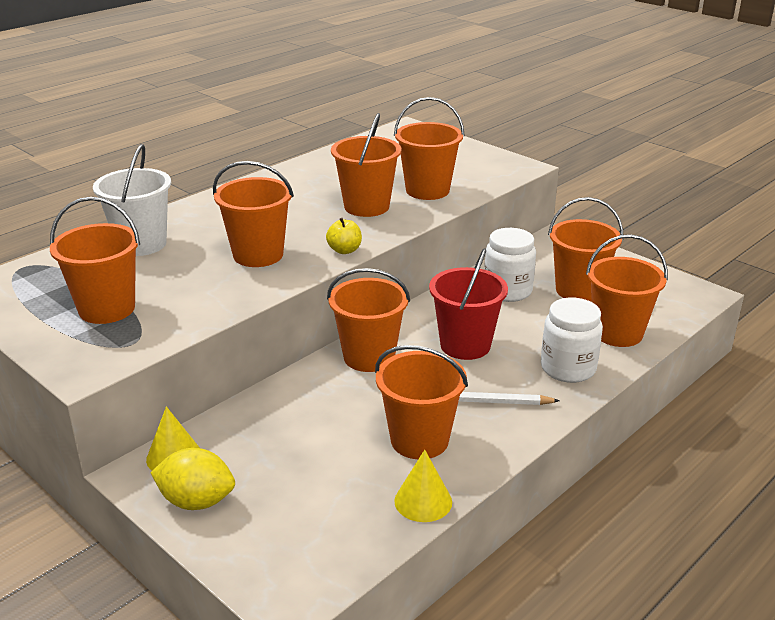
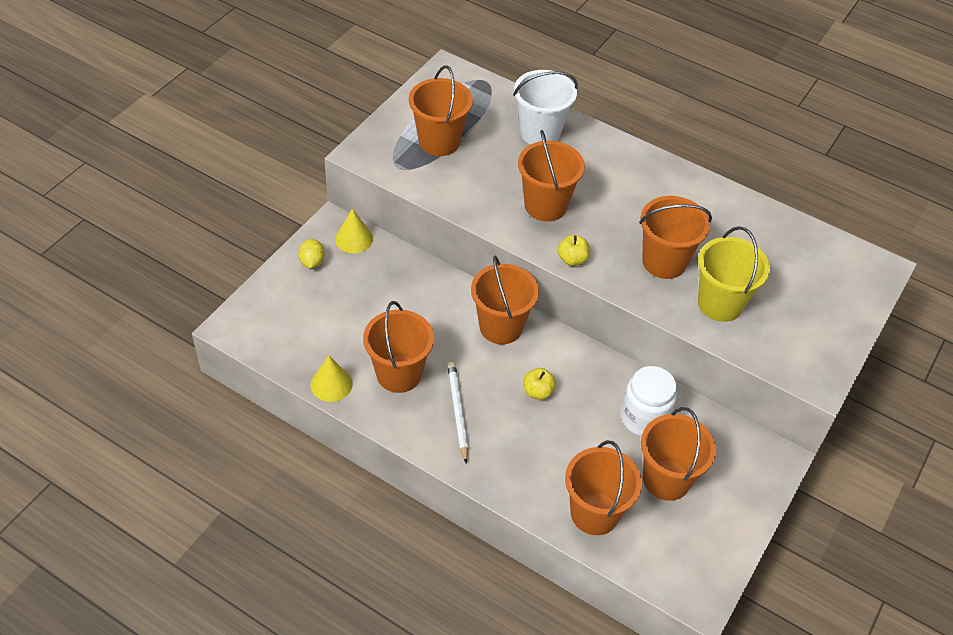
camera: 75 degrees right, 20 degrees up
(196, 501) = (312, 262): yellow lemon -> yellow lemon, size x0.65
(427, 190) = (720, 303): orange bucket -> yellow bucket
(465, 345) = (538, 392): red bucket -> yellow apple
(568, 368) = (522, 472): white jar -> none

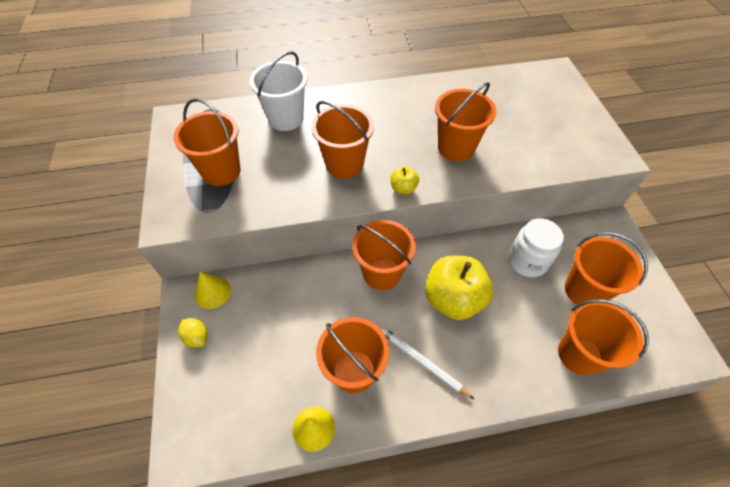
camera: 40 degrees left, 5 degrees up
(538, 392) = (453, 299): yellow apple -> yellow apple, size x2.21
(720, 303) = (515, 150): yellow bucket -> none

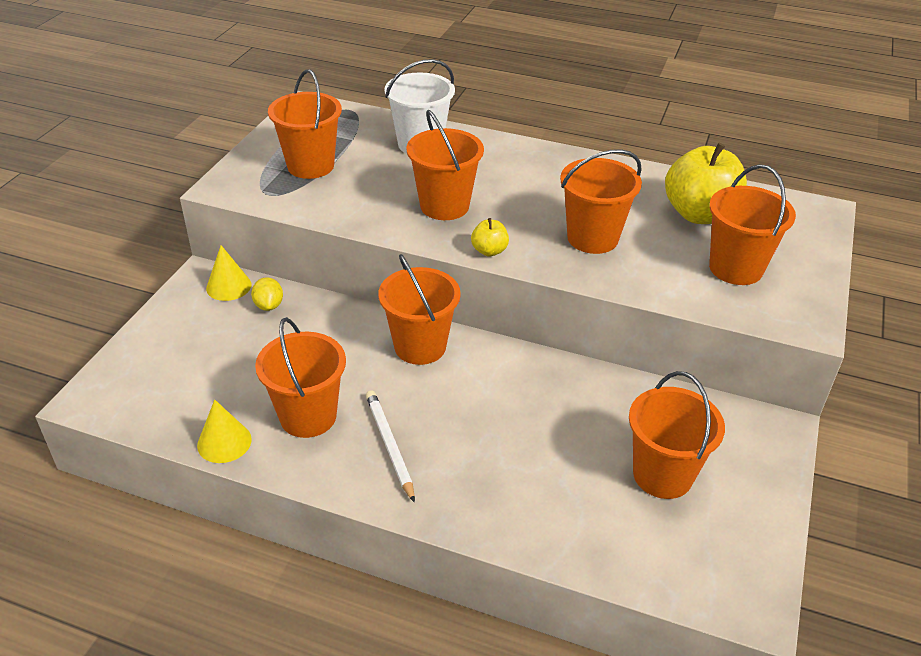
camera: 30 degrees right, 15 degrees down
(197, 337) = (182, 316): yellow lemon -> yellow lemon (269, 305)
(453, 299) = (481, 407): yellow apple -> yellow apple (699, 214)
(527, 261) = (613, 413): white jar -> none
(579, 354) = (589, 531): orange bucket -> orange bucket (735, 268)

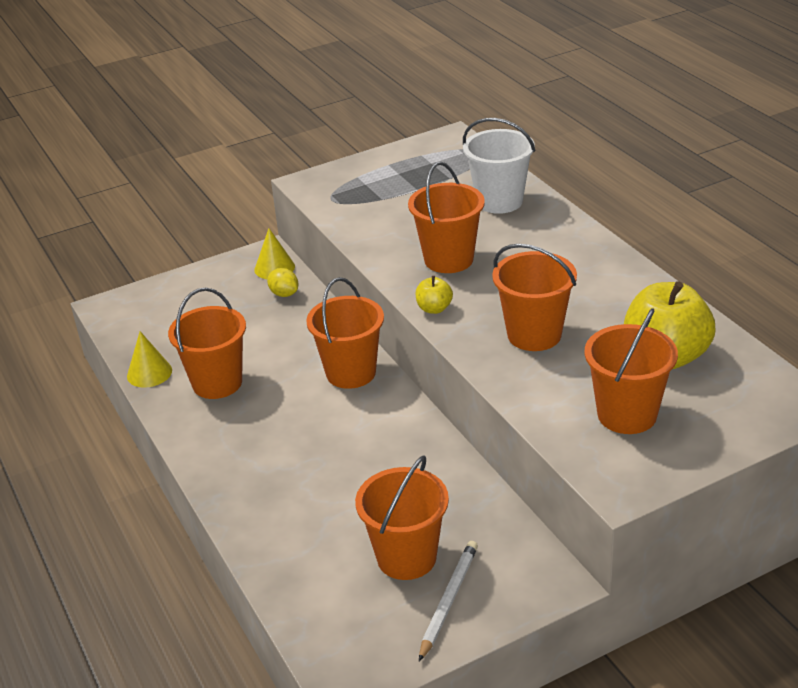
camera: 45 degrees right, 5 degrees down
(269, 305) = (284, 294): yellow lemon -> yellow lemon turned 75 degrees counterclockwise
(310, 166) = (389, 188): orange bucket -> none
(390, 445) = (244, 429): white pencil -> white pencil (448, 601)

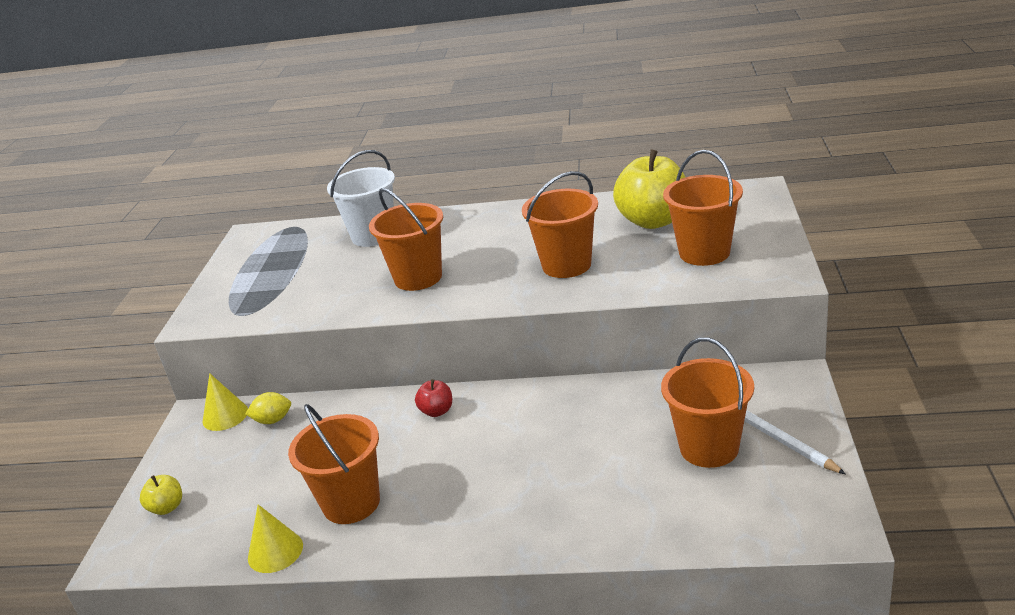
camera: 55 degrees left, 5 degrees down
(351, 373) = (437, 411): orange bucket -> red apple
(434, 309) = (476, 301): yellow apple -> yellow apple (167, 507)

